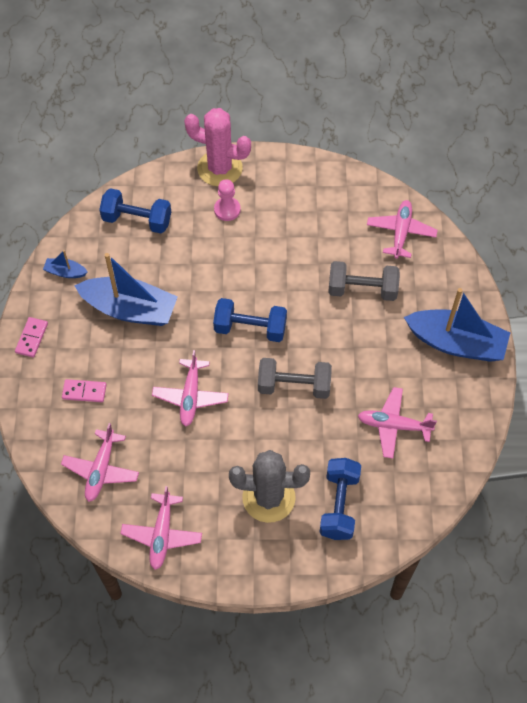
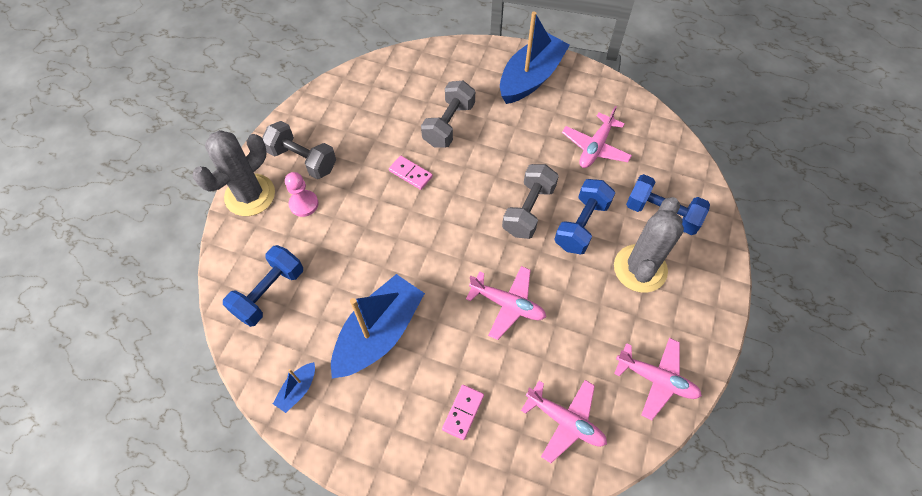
camera: 70 degrees left, 0 degrees up
(31, 338) = (369, 454): pink domino -> pink domino (410, 174)
(219, 168) = (250, 195): pink cactus -> grey cactus
(250, 328) = (451, 227): blue dumbbell -> blue dumbbell (581, 225)
(271, 191) = (303, 160): none -> grey dumbbell
(401, 232) = (403, 77): pink plane -> none

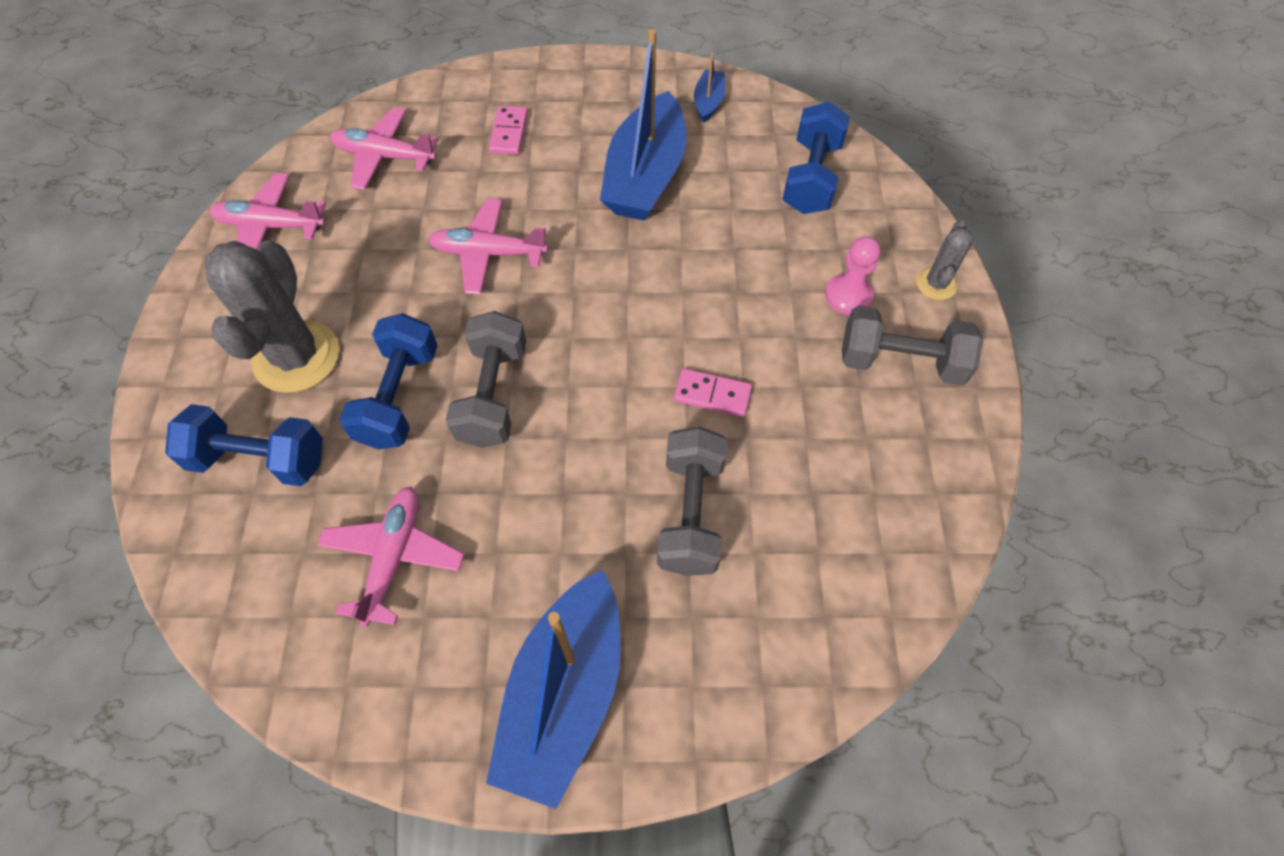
camera: 160 degrees right, 0 degrees up
(250, 195) = (936, 284): grey cactus -> grey cactus, size x0.51

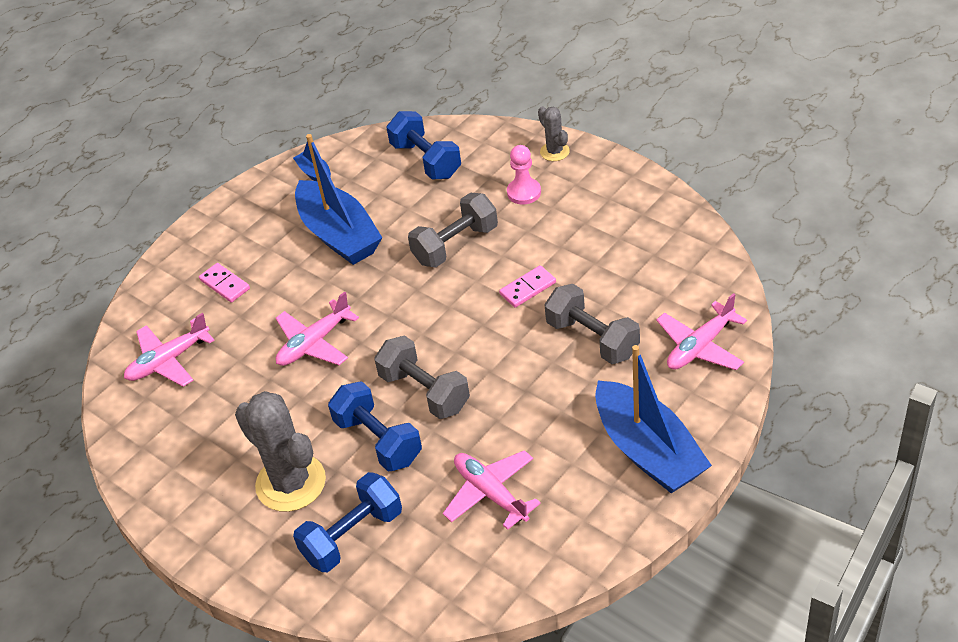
camera: 45 degrees left, 15 degrees down
(271, 226) = (160, 452): pink plane -> pink plane (700, 346)
(901, 362) = (588, 196): grey dumbbell -> grey dumbbell (455, 245)

